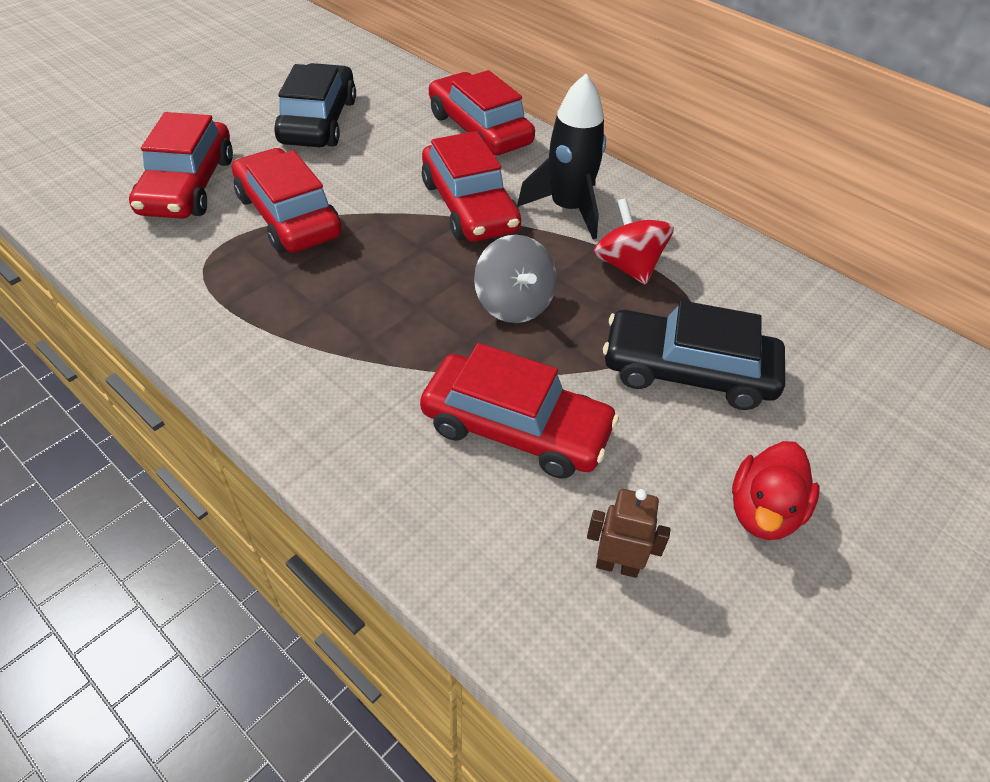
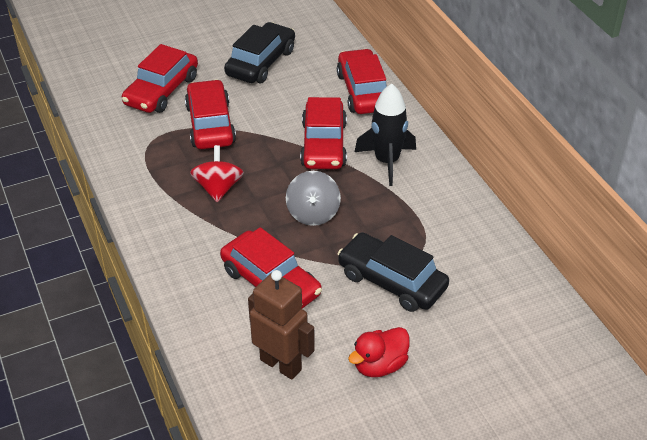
camera: 25 degrees right, 5 degrees down
(617, 565) = (281, 364): brown robot -> brown robot, size x1.79
(627, 266) = (400, 208): red spinning top -> red spinning top (218, 188)

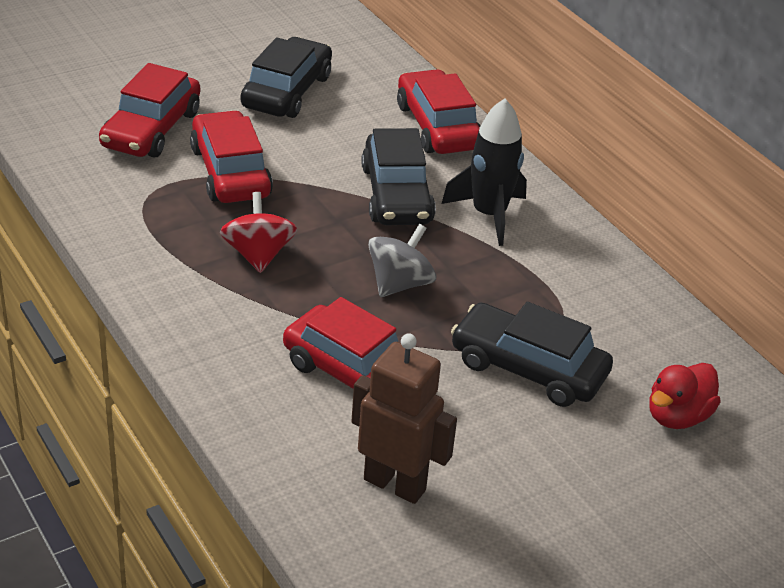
camera: 10 degrees left, 5 degrees down
(313, 213) = (400, 284): grey spinning top -> grey spinning top turned 135 degrees counterclockwise
(323, 144) = (396, 195): red car -> black car
(379, 365) = (535, 479): red duck -> red duck (677, 416)

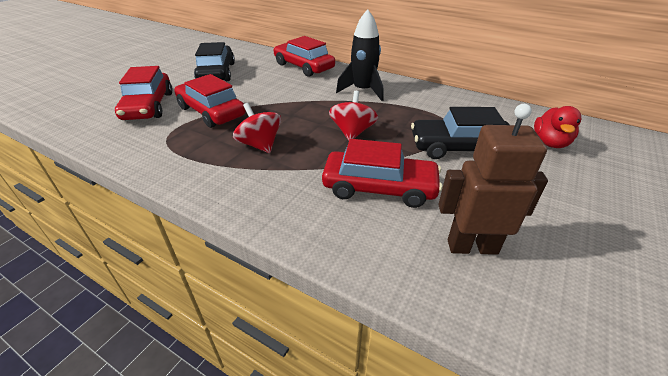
camera: 25 degrees left, 0 degrees up
(396, 195) = (311, 96): black car -> none
(400, 284) = (352, 132): grey spinning top -> red spinning top

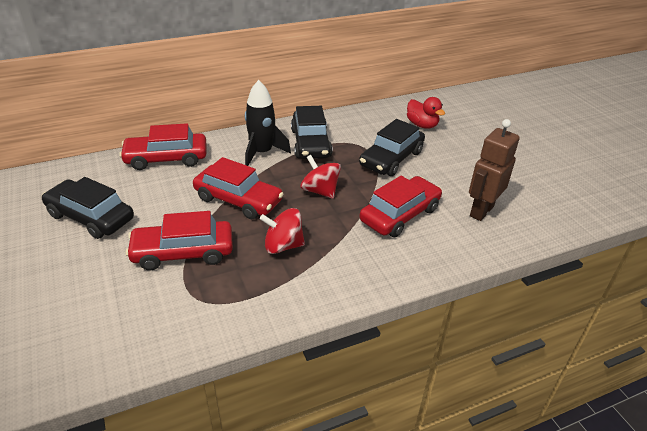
camera: 55 degrees left, 0 degrees up
(148, 106) = (106, 294): red car -> red car (238, 200)
(409, 103) = (310, 143): none -> black car

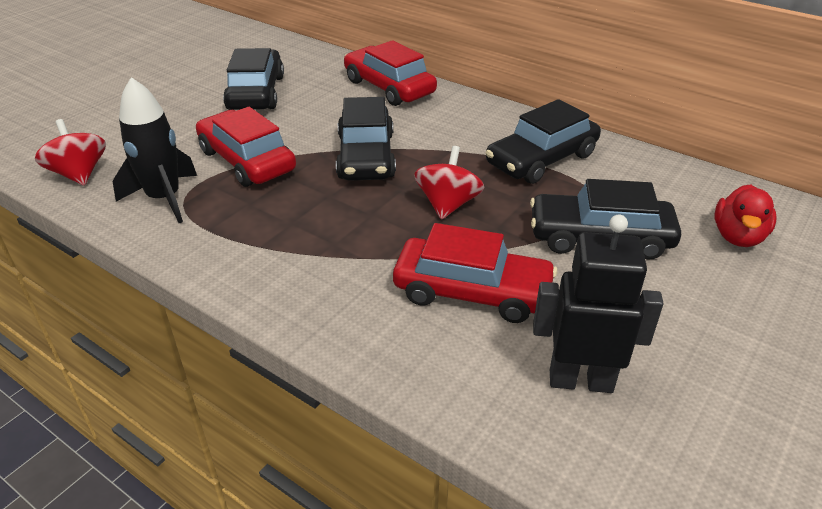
camera: 60 degrees right, 0 degrees up
(238, 200) = (366, 156): red car -> black car
(262, 153) = (474, 135): black rocket -> black rocket (164, 198)
(283, 245) = (313, 218): red spinning top -> red spinning top (79, 174)
(481, 211) = (580, 380): brown robot -> black robot

